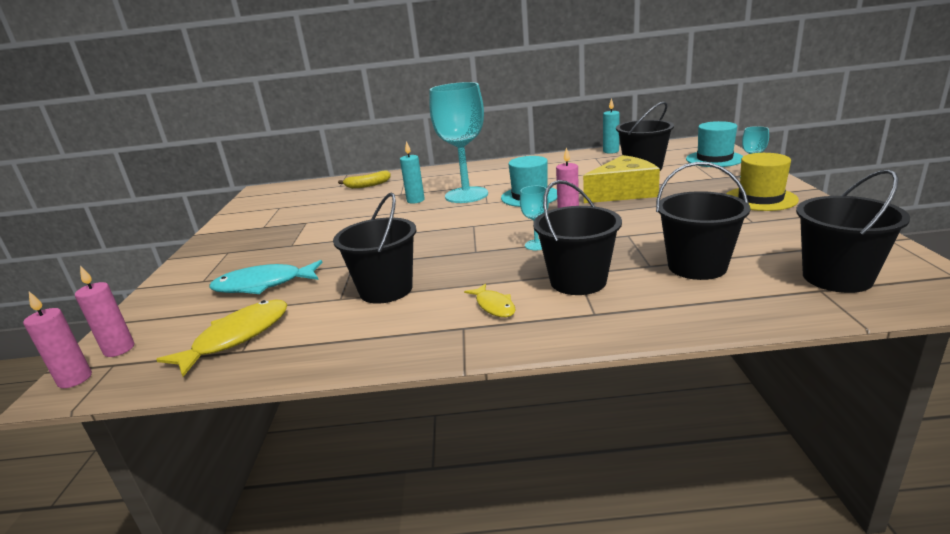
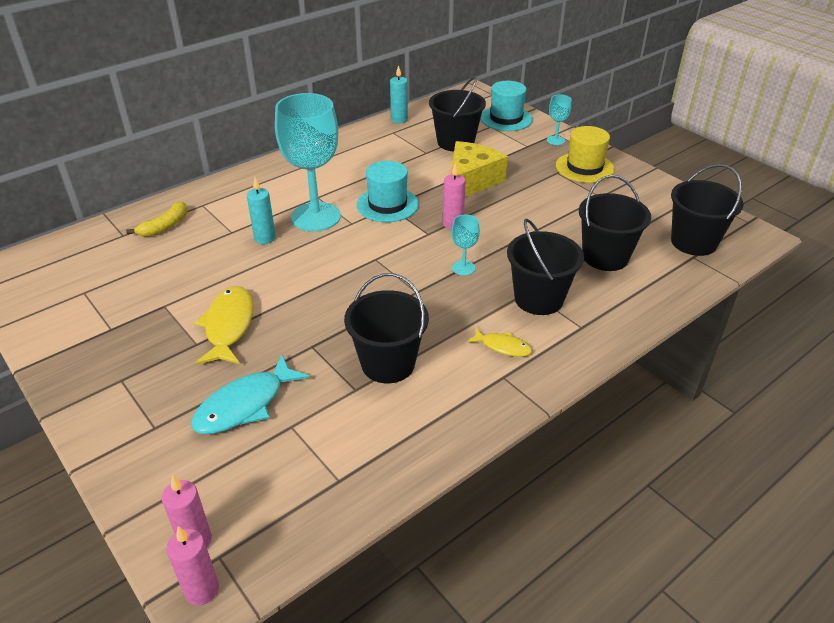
camera: 40 degrees left, 15 degrees up
(237, 337) = (311, 470): yellow fish -> yellow fish (228, 326)

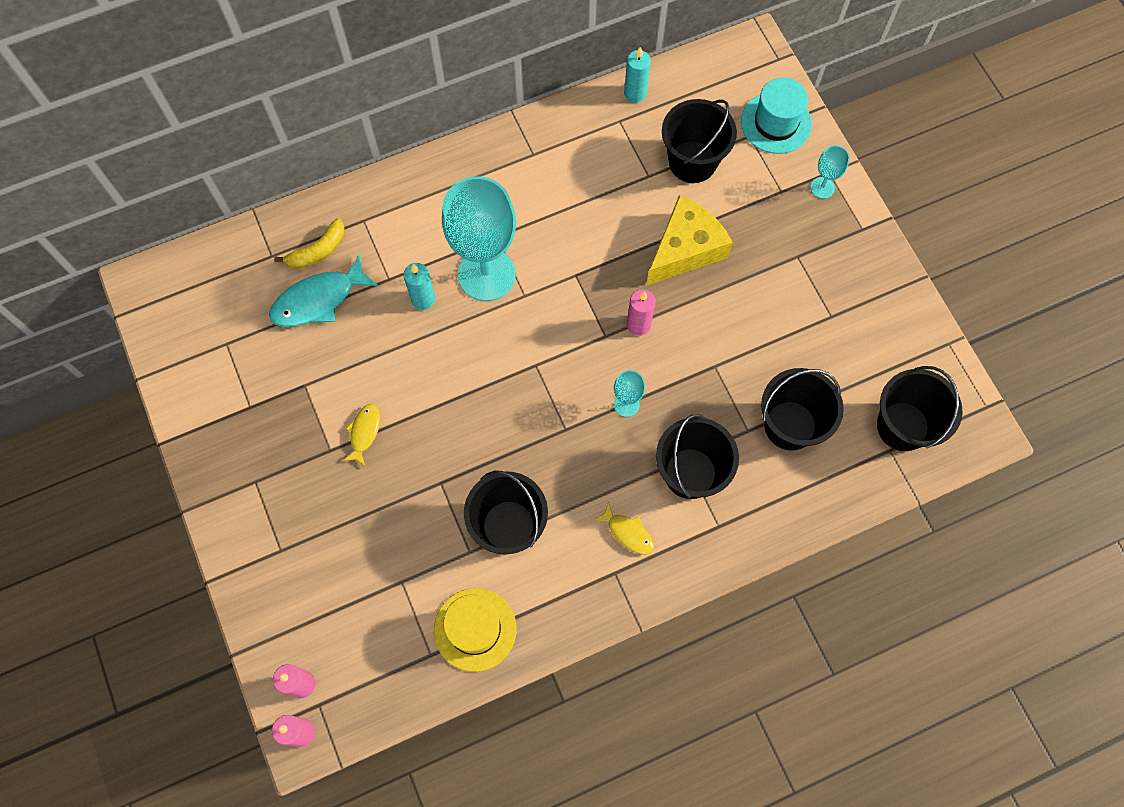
camera: 15 degrees right, 30 degrees up
(228, 326) = (364, 432): yellow fish -> yellow fish, size x0.56
(245, 405) = (364, 544): turquoise fish -> turquoise fish (318, 300)
(387, 204) = (573, 271): turquoise hat -> none
(584, 167) = (836, 254): yellow hat -> yellow hat (475, 629)

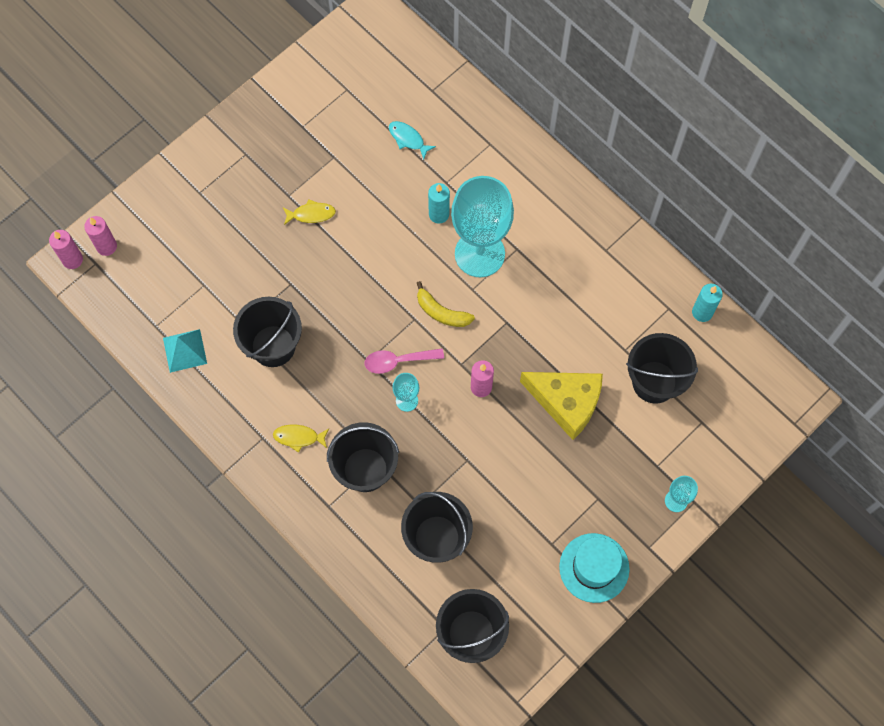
camera: 70 degrees right, 0 degrees up
(318, 251) = (450, 122): yellow banana -> yellow banana (441, 312)
(318, 300) = (408, 139): turquoise fish -> turquoise fish, size x0.56
(475, 629) = (185, 350): yellow hat -> turquoise pyramid
(578, 398) = (398, 361): none -> pink spoon
(628, 533) = (298, 437): yellow fish -> yellow fish turned 75 degrees clockwise
(776, 123) = (725, 441): turquoise hat -> turquoise hat (594, 567)

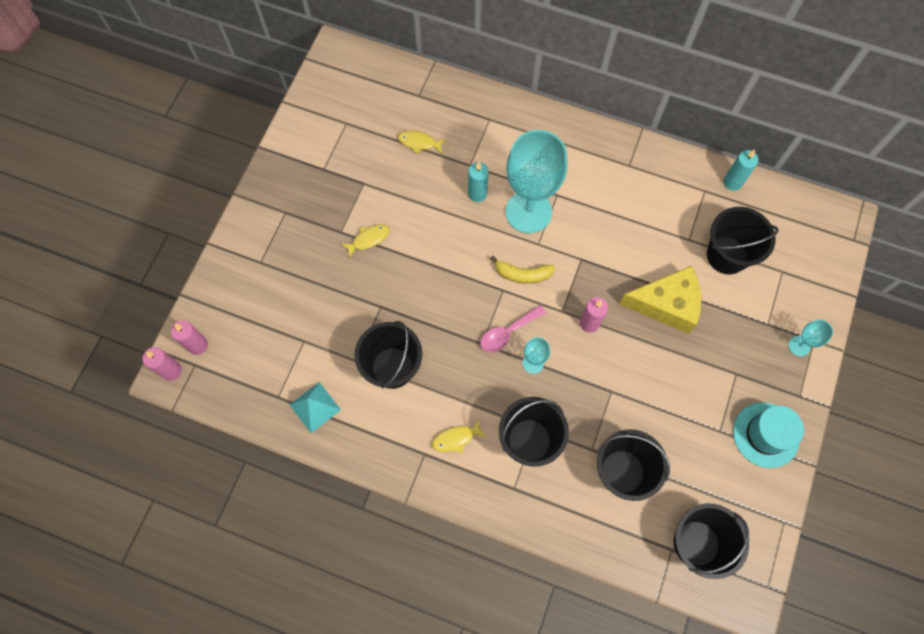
camera: 25 degrees left, 0 degrees up
(408, 139) = (419, 143): turquoise fish -> yellow fish

